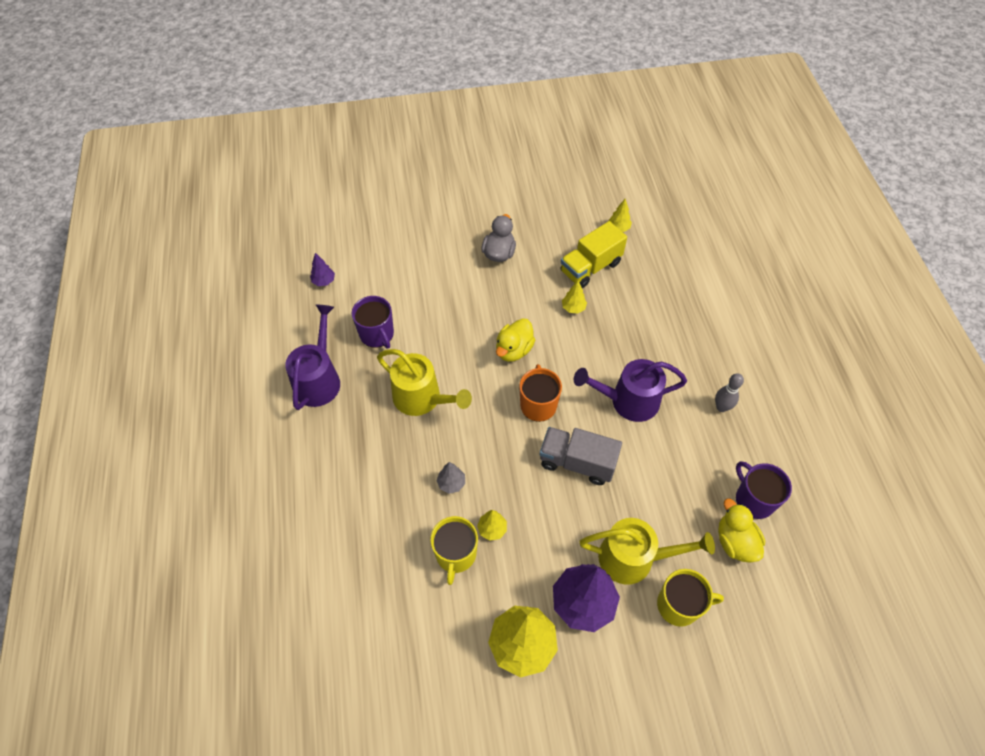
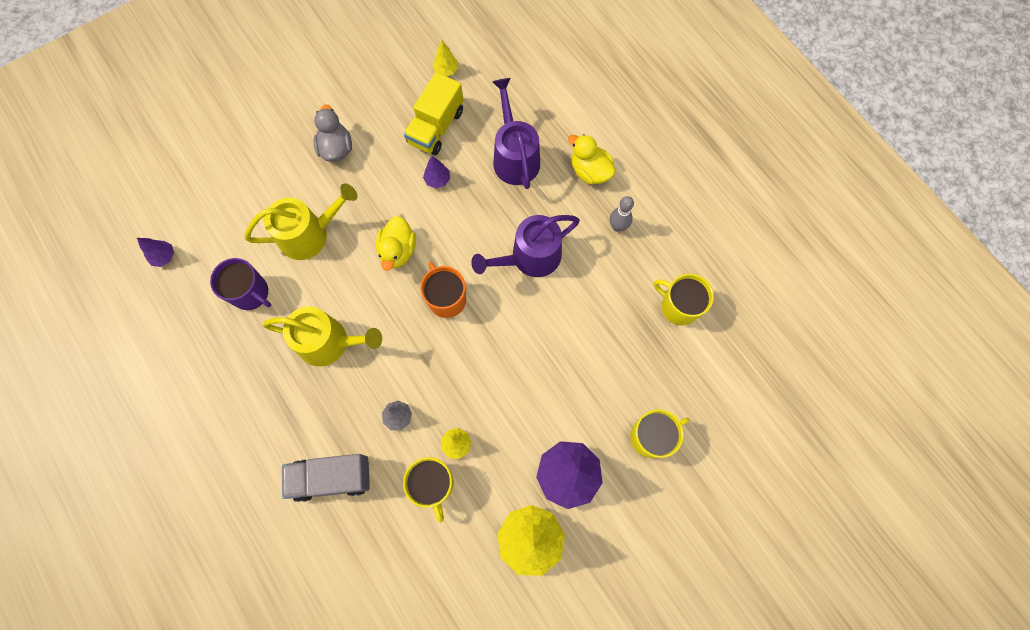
camera: 25 degrees left, 15 degrees up
(318, 379) = (213, 368): purple watering can -> purple watering can (514, 157)
(573, 308) = (437, 180): yellow tree -> purple tree
(577, 462) = (507, 342): grey truck -> grey truck (332, 478)
(633, 558) = (595, 412): yellow watering can -> yellow watering can (309, 234)
(735, 542) = (677, 355): yellow duck -> yellow duck (590, 171)
(754, 499) = (679, 306): purple mug -> yellow mug

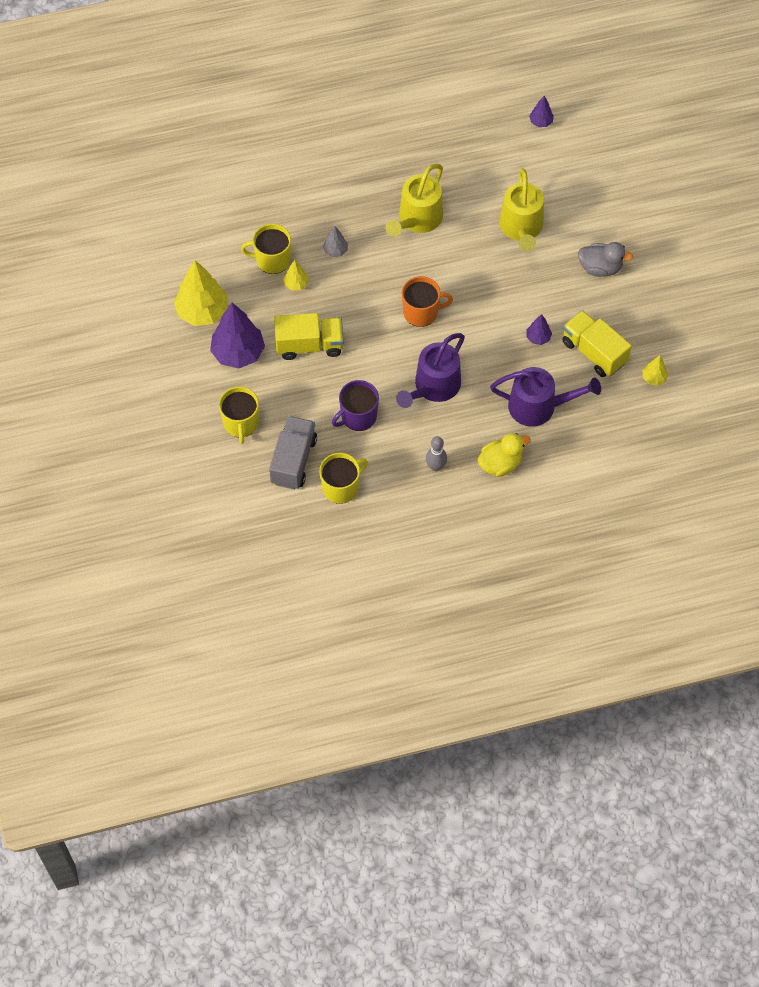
camera: 110 degrees right, 10 degrees down
(251, 293) = (484, 175): purple mug -> purple mug (358, 416)
(332, 478) = (307, 195): grey truck -> grey truck (293, 460)
(398, 251) = (480, 288): yellow duck -> none
(528, 400) = (309, 345): none -> yellow truck
(530, 257) = (434, 387): purple watering can -> purple watering can turned 135 degrees counterclockwise

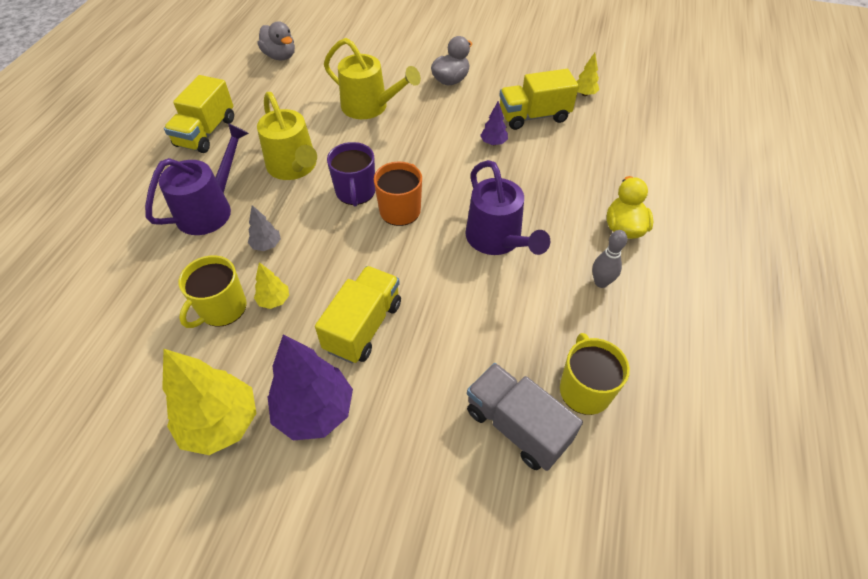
camera: 60 degrees left, 10 degrees down
(241, 423) = (421, 464): yellow mug -> none
(358, 416) = (492, 324): purple mug -> purple mug (355, 192)
(413, 137) = (206, 132): none -> yellow truck
(538, 406) = (570, 173): purple watering can -> purple watering can (209, 209)
(541, 122) = (280, 56): purple tree -> grey duck

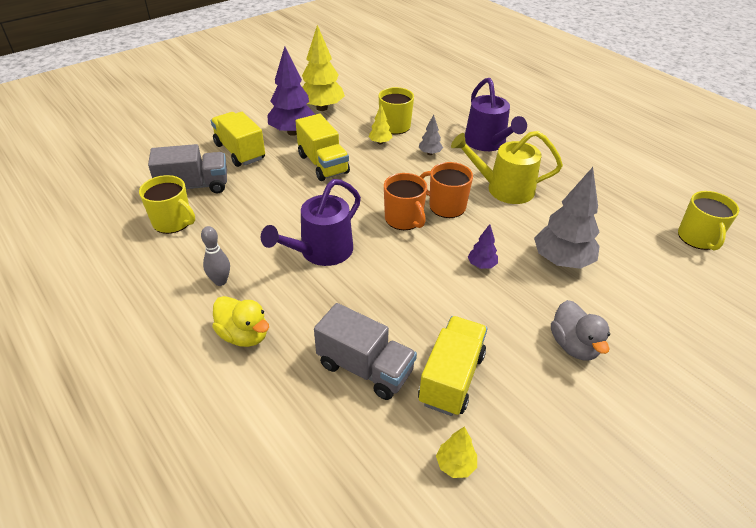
camera: 125 degrees right, 10 degrees down
(206, 132) = (585, 164): yellow truck -> yellow truck (240, 152)
(280, 56) = (698, 238): grey duck -> yellow mug
(355, 192) = (446, 206): purple mug -> orange mug
(370, 107) = (561, 261): yellow watering can -> grey tree
(493, 143) = (435, 317): purple tree -> purple tree (481, 265)
(497, 239) = (321, 252): purple watering can -> purple watering can turned 60 degrees counterclockwise
(572, 154) = (365, 368): none -> grey truck

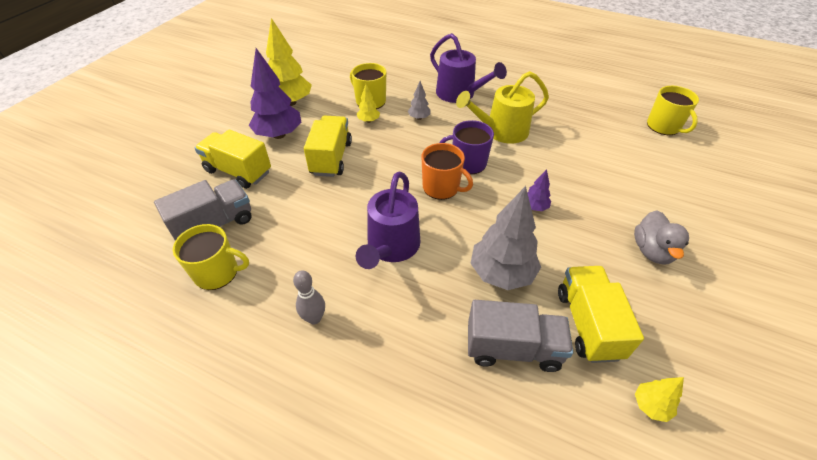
camera: 25 degrees left, 5 degrees up
(244, 335) = (379, 366): yellow duck -> none
(323, 164) = (331, 158): yellow truck -> yellow truck turned 120 degrees counterclockwise
(446, 206) = (468, 163): orange mug -> purple mug
(561, 261) = (589, 180): grey tree -> grey tree (501, 273)
(574, 345) = (652, 251): grey duck -> grey duck turned 45 degrees clockwise

